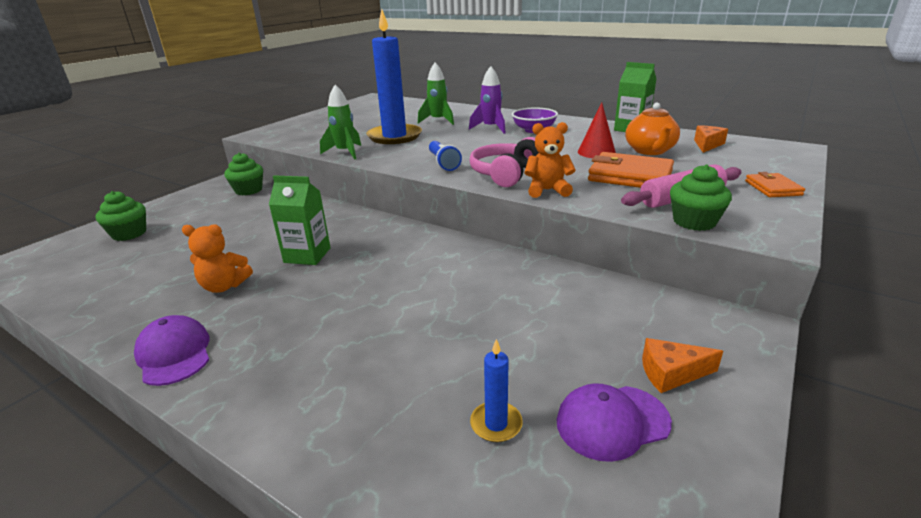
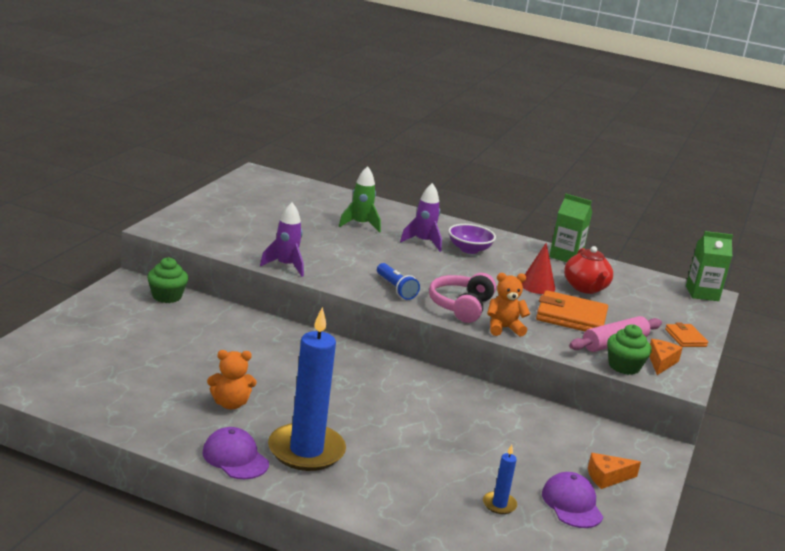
camera: 15 degrees left, 5 degrees down
(129, 234) = (80, 344): green cupcake -> none
(307, 255) = (287, 377): green carton -> green carton (702, 293)
(345, 152) = (286, 266): green rocket -> purple rocket
(394, 137) = (325, 246): blue candle -> blue candle (306, 451)
(612, 422) = (572, 504): purple cap -> purple cap turned 105 degrees clockwise
(650, 151) = (585, 288): orange teapot -> red teapot
(707, 145) = (636, 284): orange cheese -> orange cheese (661, 362)

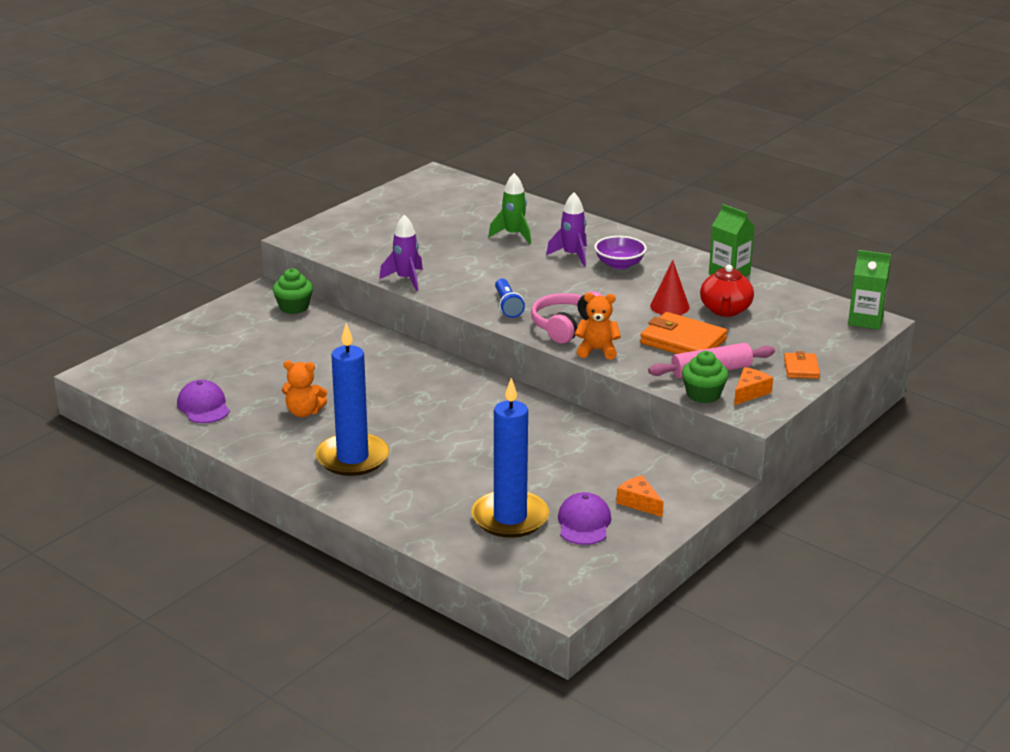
camera: 20 degrees right, 5 degrees up
(235, 458) = (284, 460): purple cap -> purple cap (203, 406)
(499, 504) = (510, 518): blue candle -> blue candle, size x2.32
(607, 477) = (639, 503): orange cheese -> orange cheese turned 45 degrees clockwise

